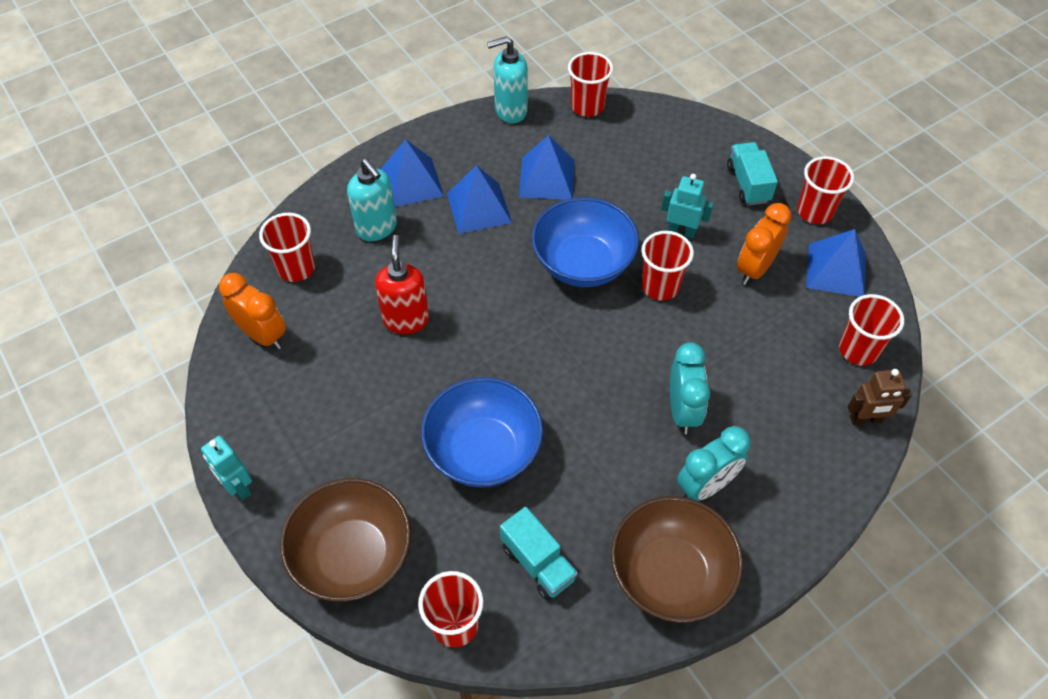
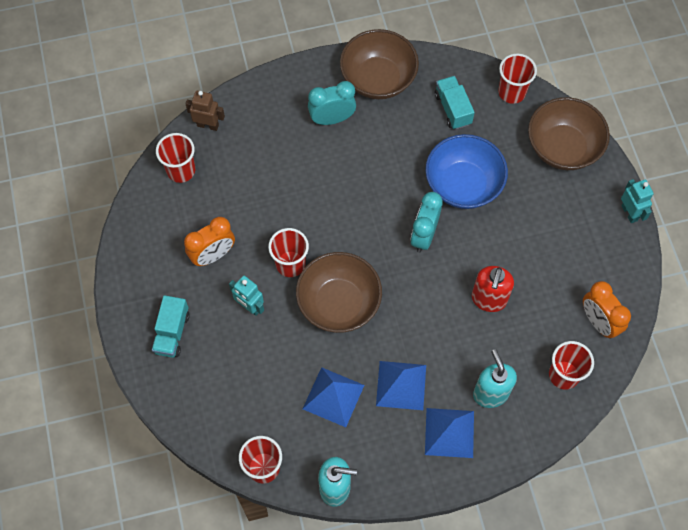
camera: 160 degrees left, 10 degrees up
(583, 263) = (339, 303): blue bowl -> brown bowl
(682, 410) = (322, 169): turquoise clock -> turquoise clock (424, 235)
(814, 212) = (137, 288): red cup -> none
(836, 270) = (154, 234): blue pyramid -> none

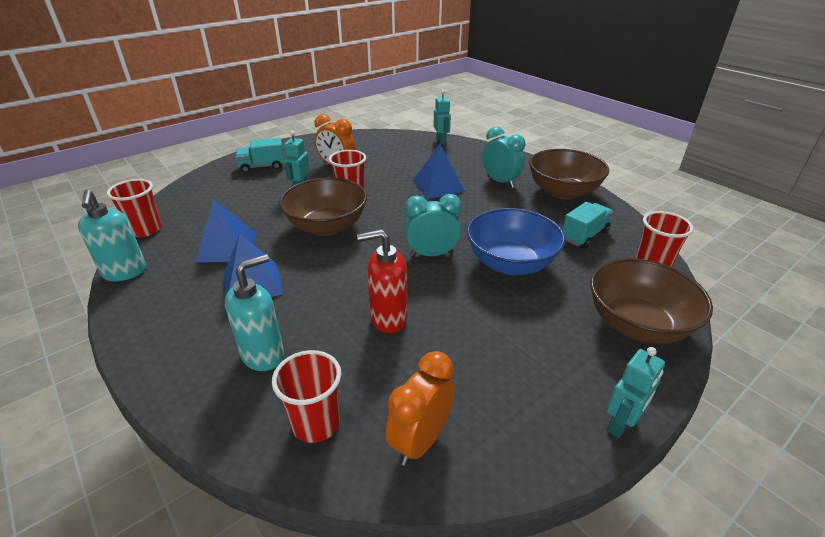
camera: 65 degrees right, 30 degrees down
(181, 170) = (396, 141): red cup -> none
(208, 125) = (441, 141): brown robot -> turquoise robot
(449, 433) = (200, 334): blue pyramid -> blue pyramid (438, 186)

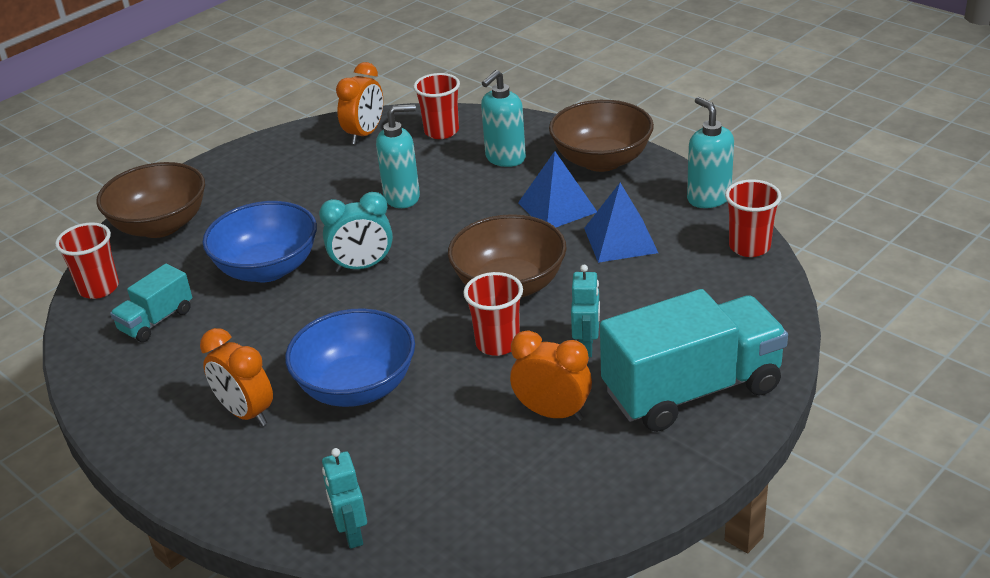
camera: 175 degrees right, 0 degrees up
(262, 166) = (692, 390): turquoise truck -> turquoise truck, size x2.01
(388, 319) = (402, 197): red soap dispenser -> turquoise soap dispenser
(438, 186) = (357, 387): blue pyramid -> blue bowl
(500, 182) = (246, 413): turquoise clock -> orange clock
(562, 192) = (146, 403): brown bowl -> brown bowl (601, 160)
(621, 424) = (218, 160): turquoise robot -> none

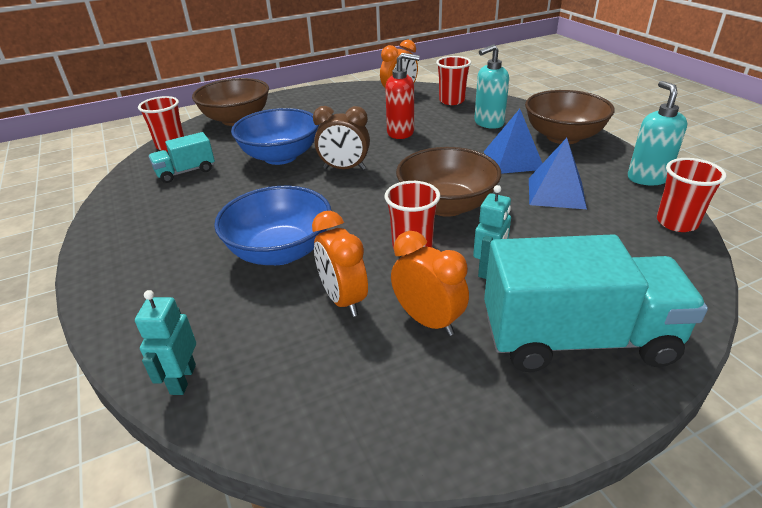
camera: 20 degrees right, 0 degrees up
(246, 413) = (188, 248): orange clock -> orange clock (343, 299)
(362, 266) = (344, 169): turquoise clock -> brown clock
(402, 197) = (401, 133): turquoise soap dispenser -> red soap dispenser

